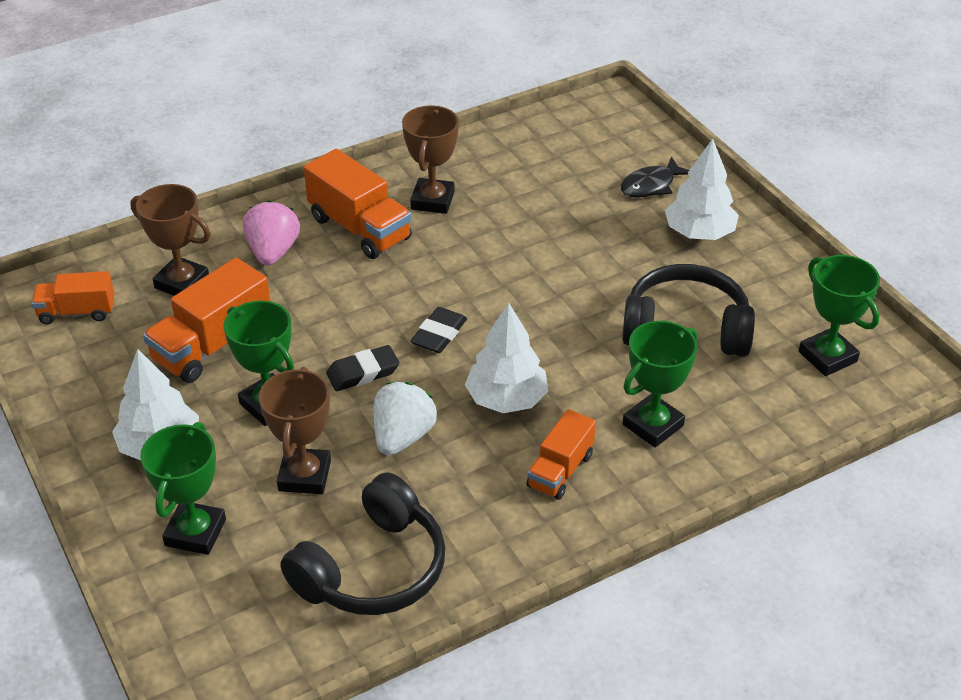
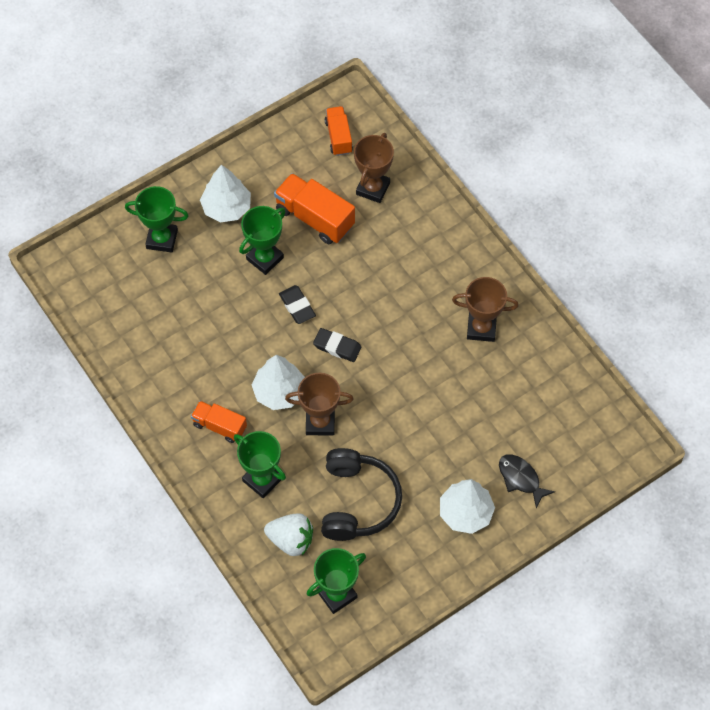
camera: 85 degrees right, 20 degrees up
(273, 252) = (410, 236): pink strawberry -> none
(304, 476) = (207, 287): brown trophy -> brown trophy (320, 422)
(360, 228) = (443, 285): orange truck -> none
(372, 568) = (140, 332): black headphones -> none
(402, 437) = (242, 335): white strawberry -> white strawberry (291, 540)

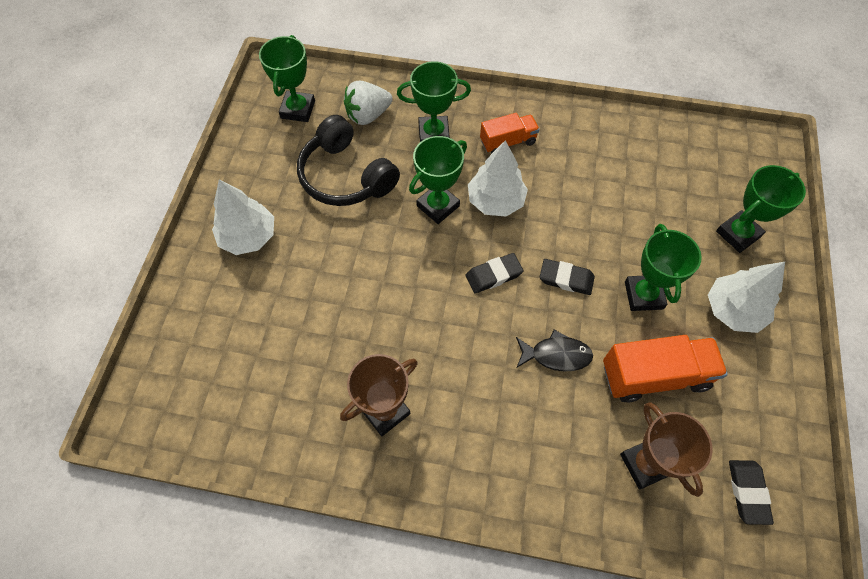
camera: 135 degrees right, 0 degrees up
(320, 422) = (438, 206): brown trophy -> green trophy
(338, 137) = (747, 492): orange truck -> black eraser
(521, 479) = (222, 302): black fish -> black fish (556, 355)

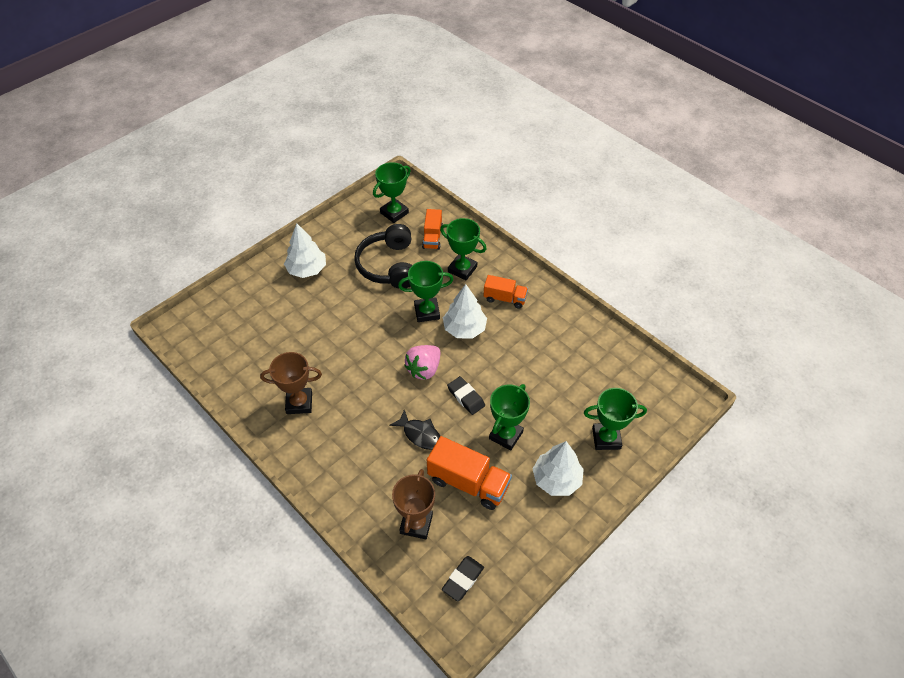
camera: 35 degrees right, 10 degrees down
(368, 115) = (432, 237): white strawberry -> orange truck
(493, 275) = (424, 369): black eraser -> pink strawberry

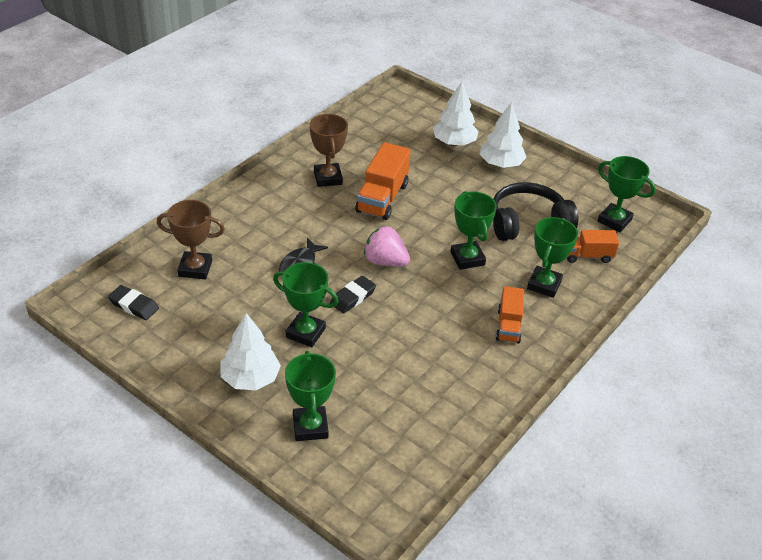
camera: 80 degrees right, 10 degrees down
(464, 328) = (451, 291): white tree -> white tree (454, 142)
(468, 482) = (243, 304): orange truck -> orange truck (382, 198)

